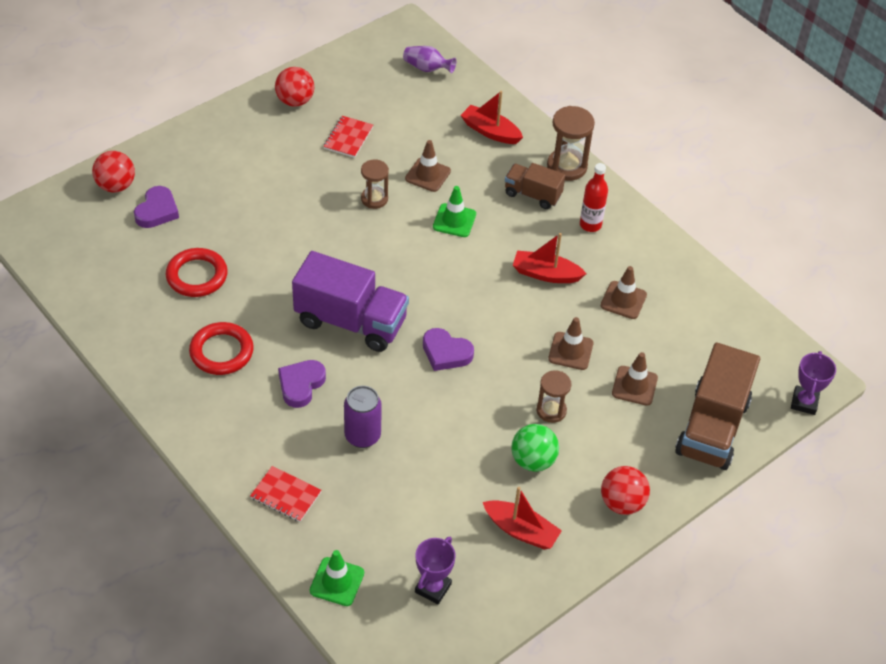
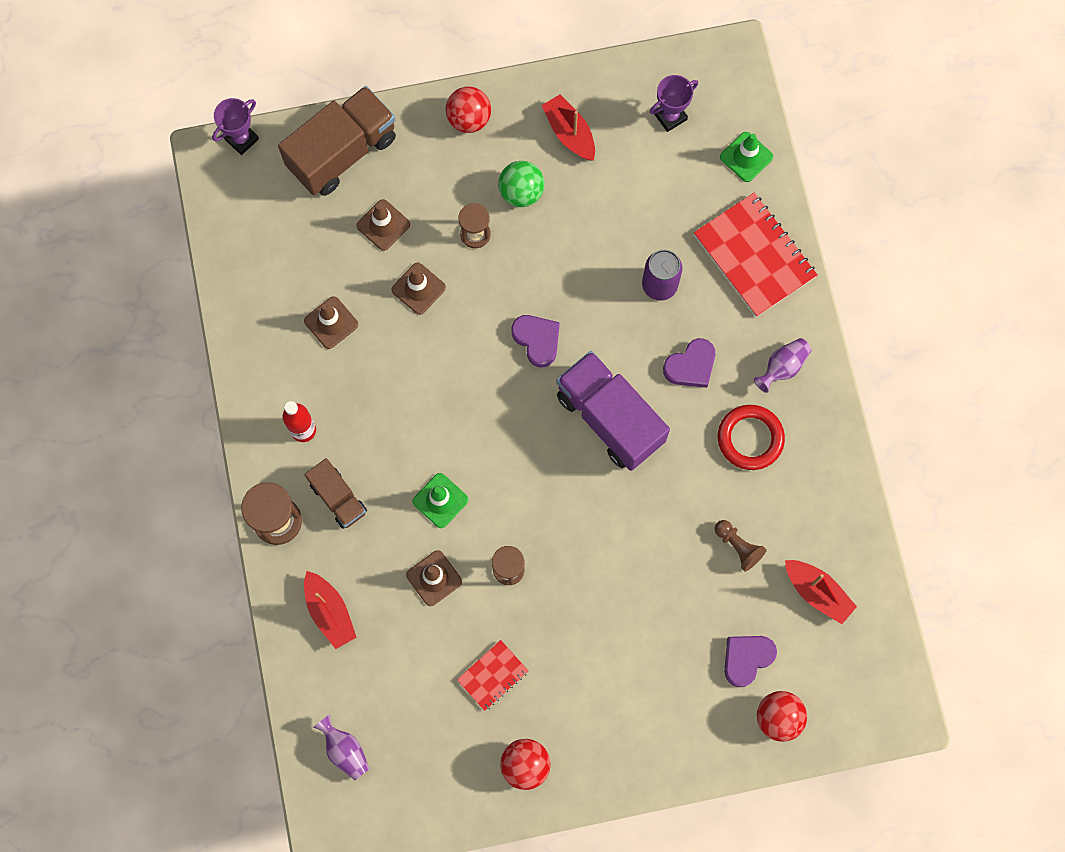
camera: 150 degrees left, 25 degrees up
(197, 276) = (738, 546): red ring -> brown pawn
(217, 415) = (782, 367): none -> purple vase
(286, 495) = (754, 256): red notebook -> red notebook, size x1.91
(546, 274) = (387, 388): red boat -> red boat (817, 592)

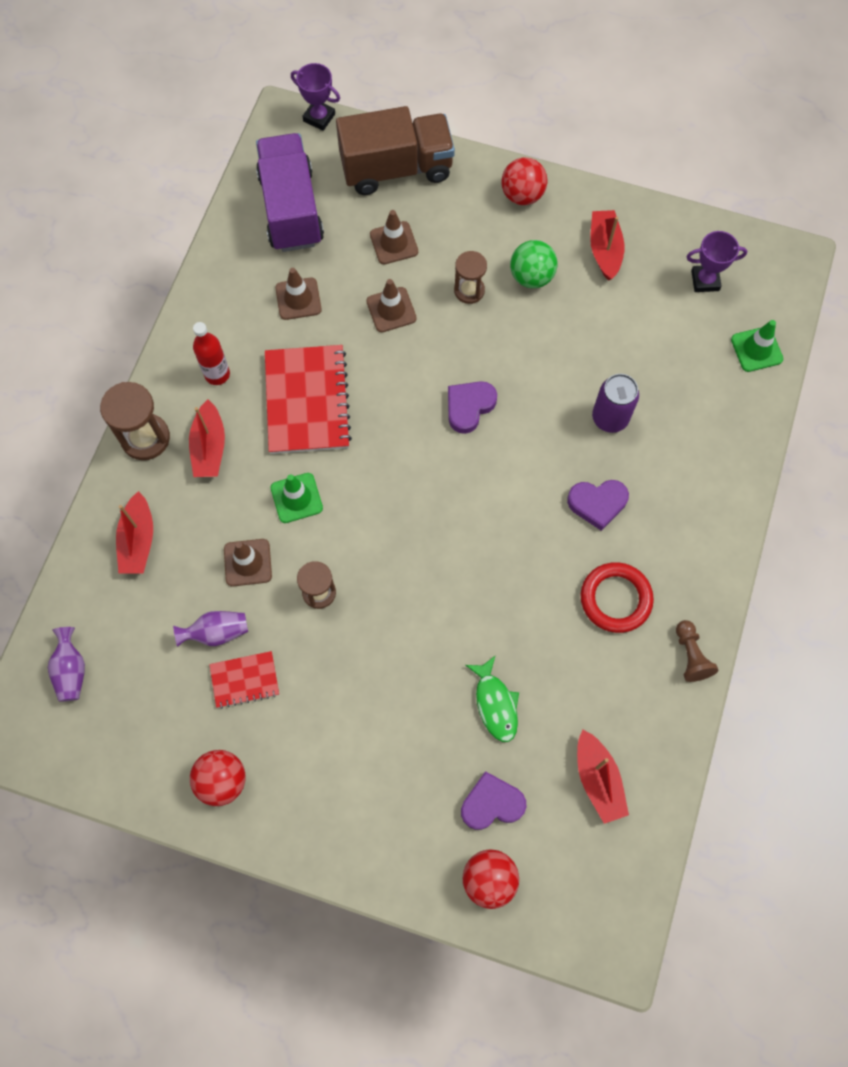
camera: 30 degrees right, 5 degrees down
(241, 139) = (319, 117): purple trophy -> purple trophy turned 45 degrees clockwise
(338, 498) = (209, 447): brown truck -> red boat
(537, 340) = (469, 407): purple heart -> purple heart turned 135 degrees counterclockwise
(609, 418) = (494, 509): purple truck -> purple truck (291, 209)
(704, 579) = (495, 704): none -> green fish
(738, 546) = (545, 692): brown pawn -> brown pawn (690, 655)
(754, 256) = (714, 438): red notebook -> red notebook (307, 401)
(782, 367) = (684, 551): purple vase -> purple vase (216, 632)

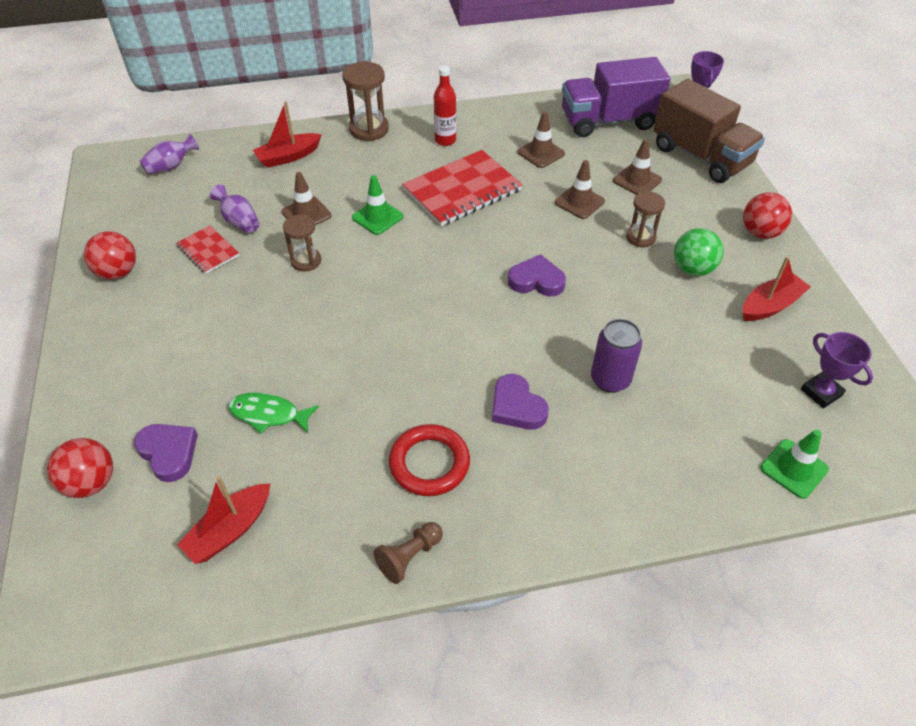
camera: 60 degrees right, 20 degrees down
(209, 447) = (385, 159): red boat -> none
(291, 209) = (608, 121): purple truck -> purple truck turned 150 degrees counterclockwise
(495, 704) = (268, 414): green fish -> green fish turned 60 degrees clockwise

